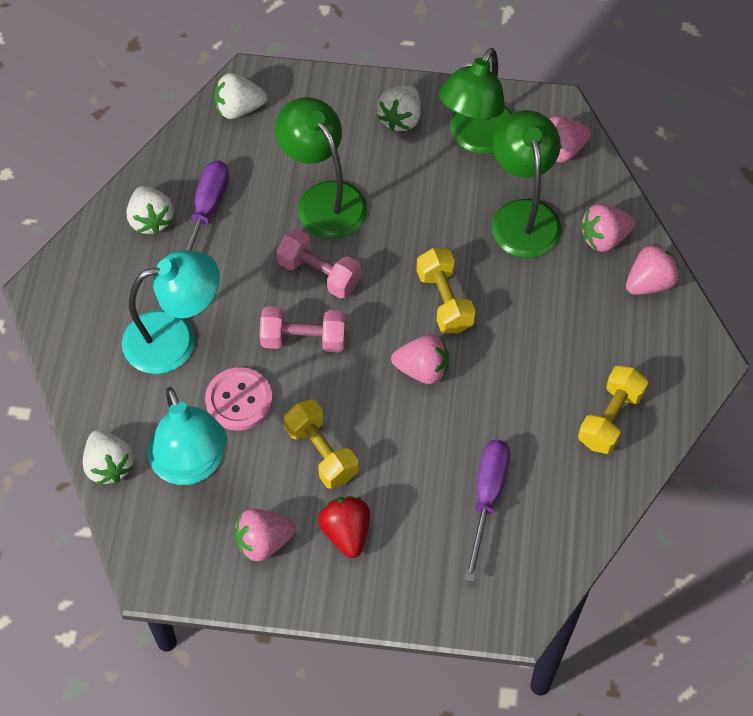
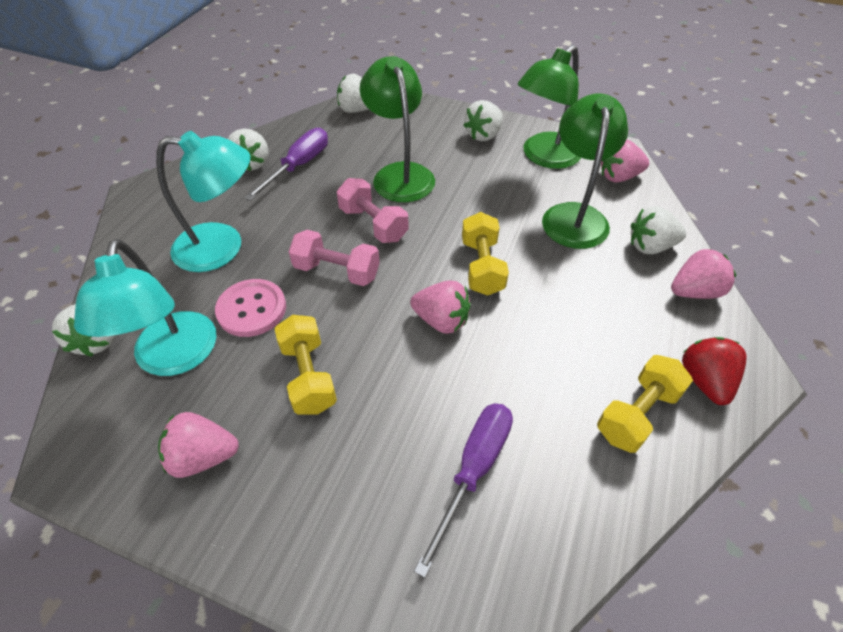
camera: 15 degrees right, 10 degrees down
(346, 532) = (298, 469): red strawberry -> red strawberry (704, 381)
(604, 238) = (650, 246): pink strawberry -> white strawberry

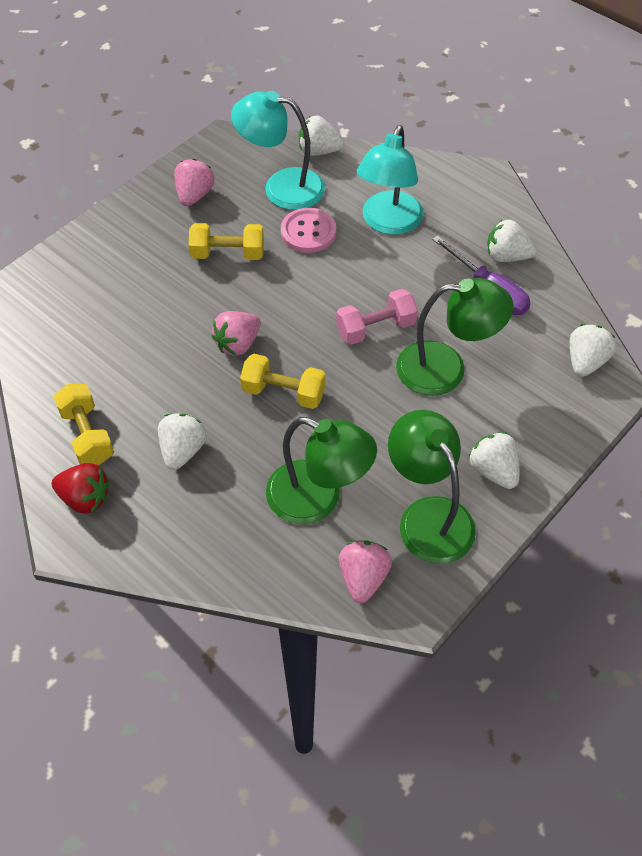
camera: 110 degrees right, 5 degrees up
(337, 271) = (325, 290): pink dumbbell -> none
(473, 471) = (106, 322): purple screwdriver -> none
(650, 246) = (244, 546): white strawberry -> white strawberry (182, 450)
(694, 291) = (171, 550): pink strawberry -> none

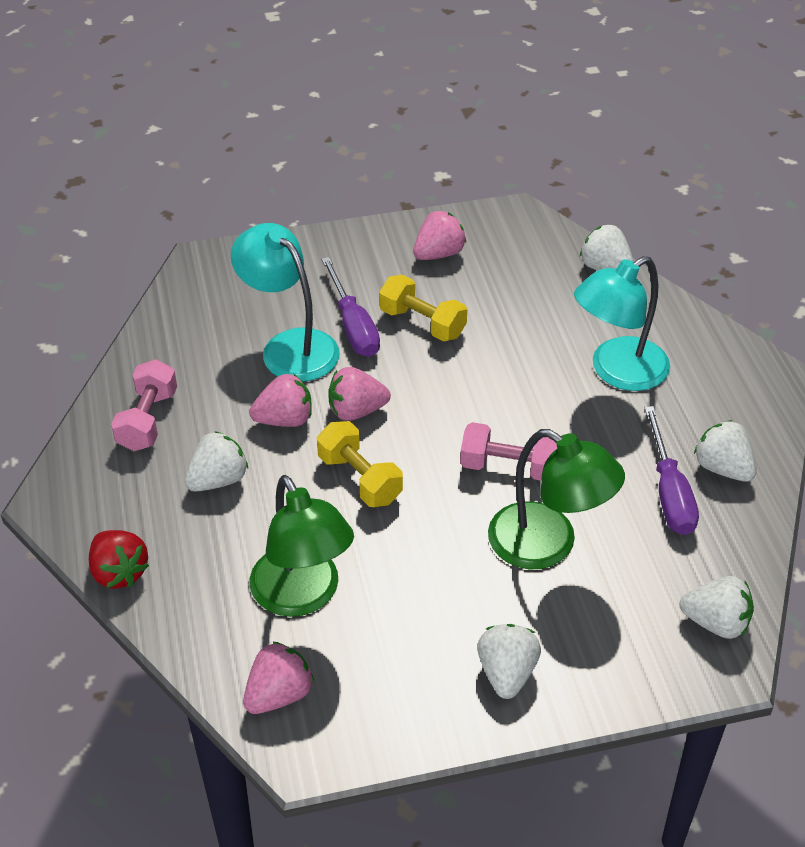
camera: 35 degrees right, 10 degrees down
(85, 498) = (97, 474): red strawberry -> red strawberry (119, 572)
(87, 435) = (148, 420): yellow dumbbell -> pink dumbbell
(179, 281) = (353, 326): none -> purple screwdriver
(192, 378) = (285, 420): none -> pink strawberry
(281, 187) = (534, 285): turquoise lamp -> turquoise lamp (290, 346)
(308, 232) = (522, 341): pink button -> none
(428, 516) = (397, 676): green lamp -> none
(585, 362) = (716, 623): white strawberry -> white strawberry turned 45 degrees clockwise

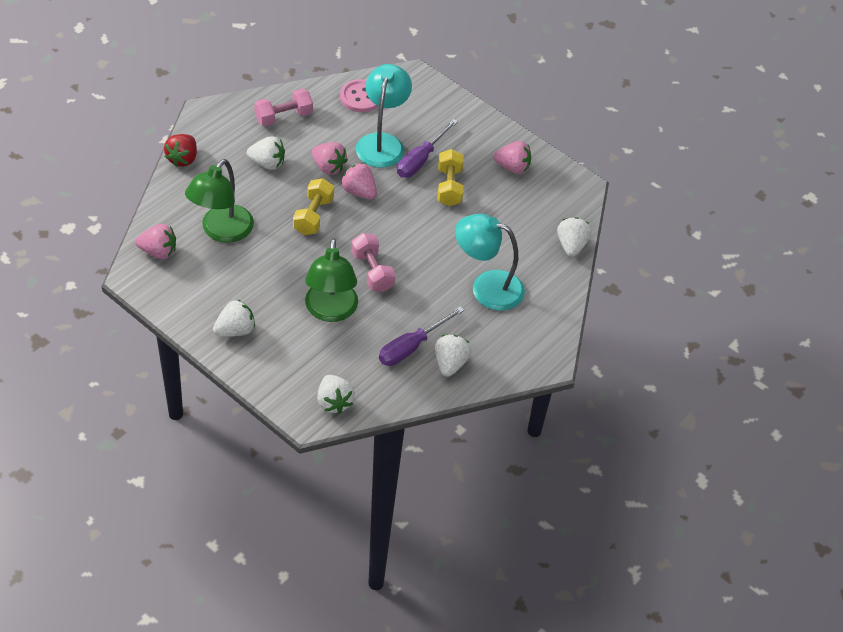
camera: 50 degrees right, 5 degrees up
(189, 327) = (361, 97): none -> pink button

